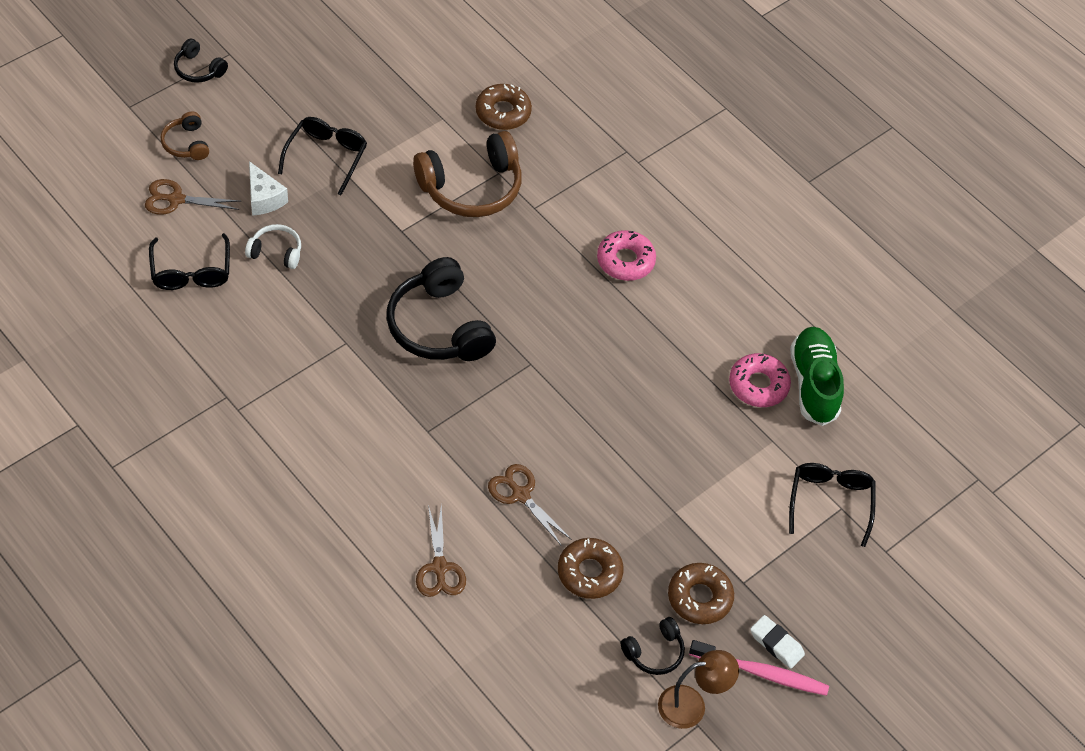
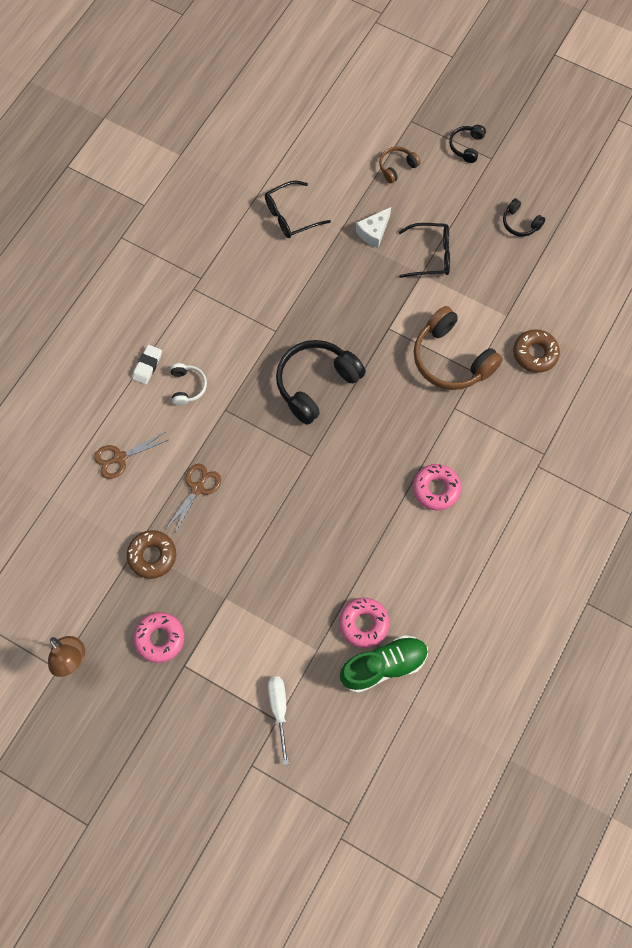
camera: 75 degrees right, 15 degrees up
(176, 199) = (346, 181): brown scissors -> none
(276, 252) = (331, 258): white headphones -> white headphones (187, 386)
(654, 652) = (104, 621): black headphones -> black headphones (520, 223)
(699, 598) = (160, 638): brown donut -> pink donut
(761, 672) = (114, 701): pink toothbrush -> none
(776, 644) = (141, 705): white eraser -> white eraser (147, 366)
(830, 502) = (279, 710): black glasses -> white screwdriver

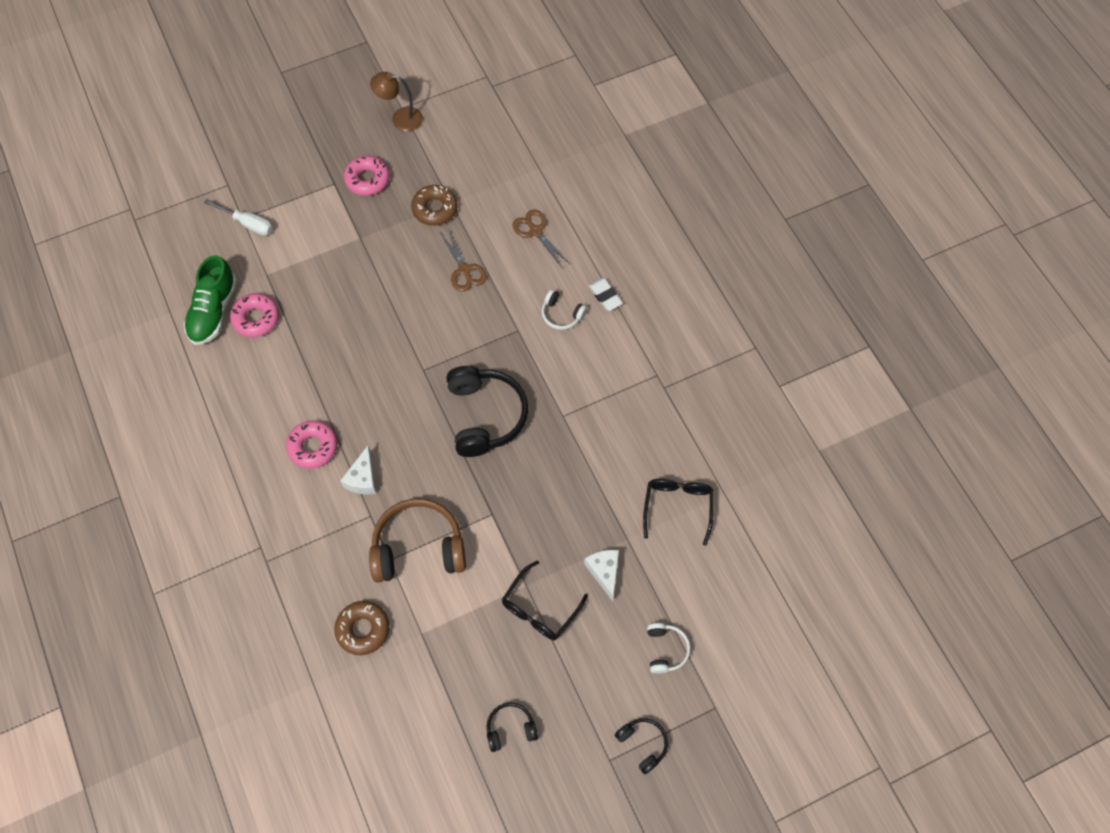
camera: 125 degrees right, 5 degrees down
(120, 458) = (536, 231): brown scissors -> brown scissors turned 45 degrees counterclockwise
(397, 167) = (666, 650): brown headphones -> white headphones
(431, 434) = (363, 478): none -> white cheese

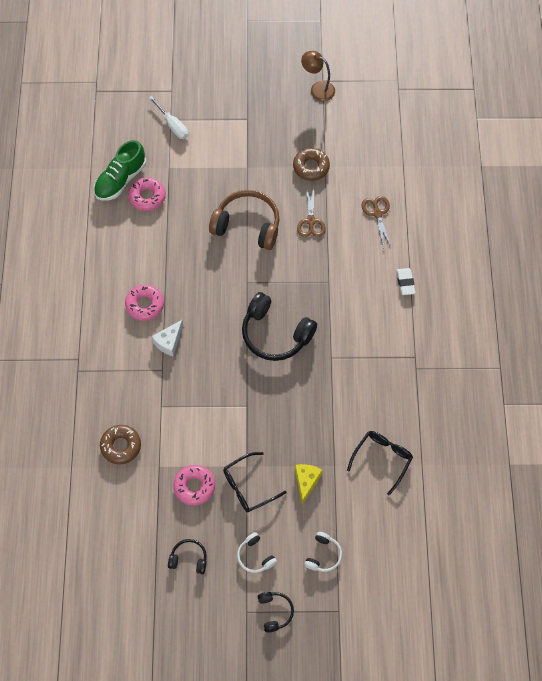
camera: 25 degrees right, 0 degrees up
(367, 179) = (272, 126): pink donut -> pink donut (194, 486)
(418, 548) = (184, 407): brown headphones -> brown headphones (247, 225)
(485, 416) = (275, 334): black headphones -> black headphones turned 105 degrees clockwise
(561, 315) = (366, 283): white headphones -> white headphones (255, 556)
(604, 572) = (306, 481): white cheese -> yellow cheese

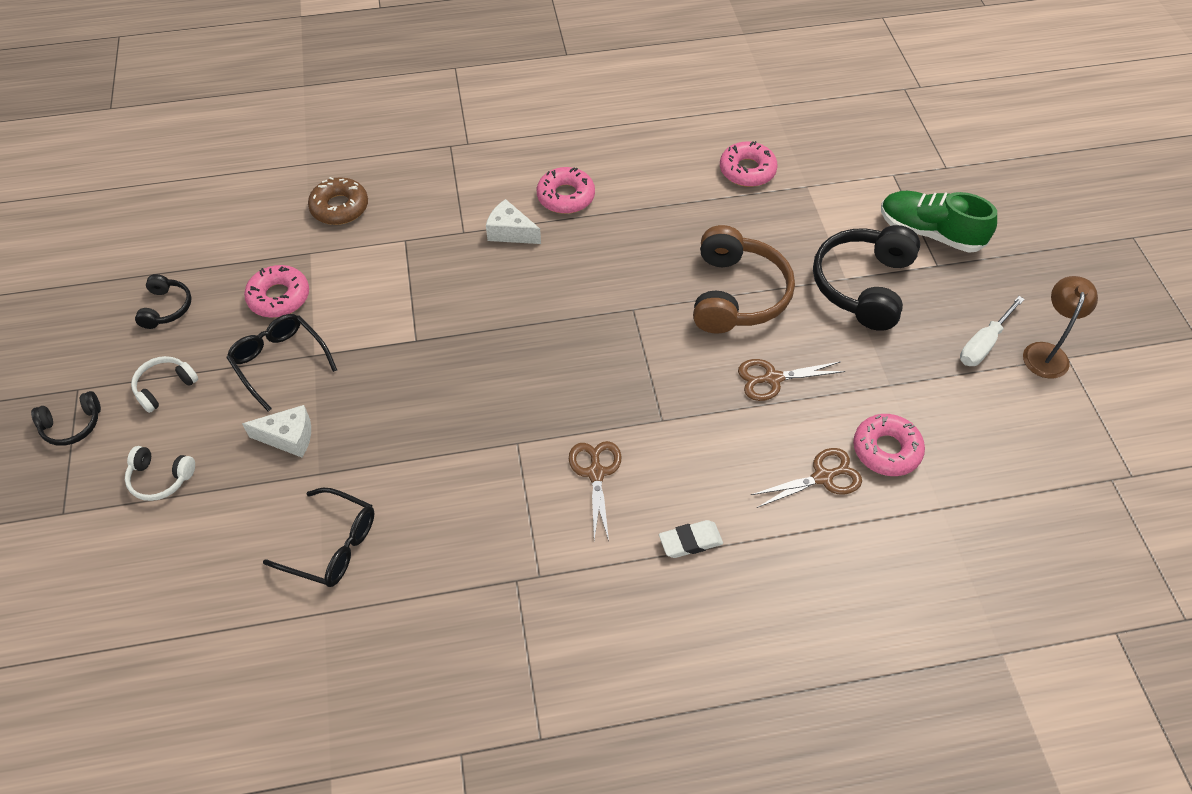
camera: 80 degrees right, 10 degrees down
(120, 180) = (765, 138): green shoe -> green shoe (929, 232)
(172, 125) = (884, 178): white screwdriver -> white screwdriver (983, 344)
(275, 334) = (547, 359): black headphones -> black headphones (863, 285)
(306, 481) = (288, 437): yellow cheese -> white cheese
(311, 167) = (880, 364): brown donut -> none
(357, 320) = (596, 473): none -> brown scissors
(365, 180) = (886, 450): none -> pink donut

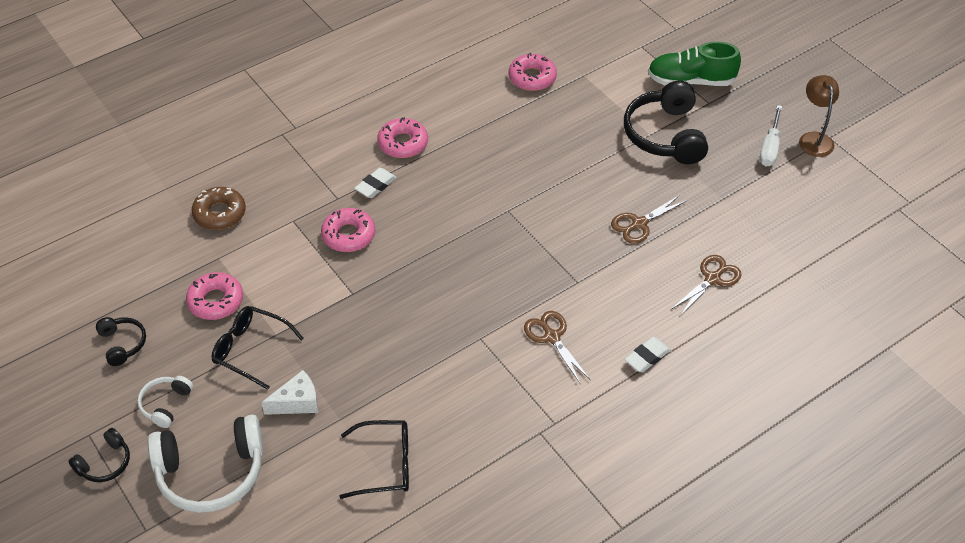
camera: 25 degrees left, 5 degrees down
(160, 478) = (211, 472): white headphones -> white headphones, size x2.00
(510, 232) = (376, 185): white cheese -> white eraser
(737, 294) = (578, 173): brown headphones -> none
(886, 450) = (744, 244): pink donut -> pink donut (348, 235)

